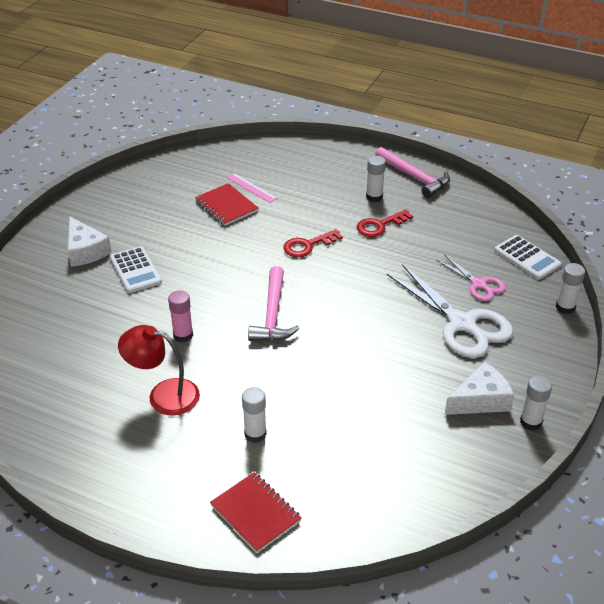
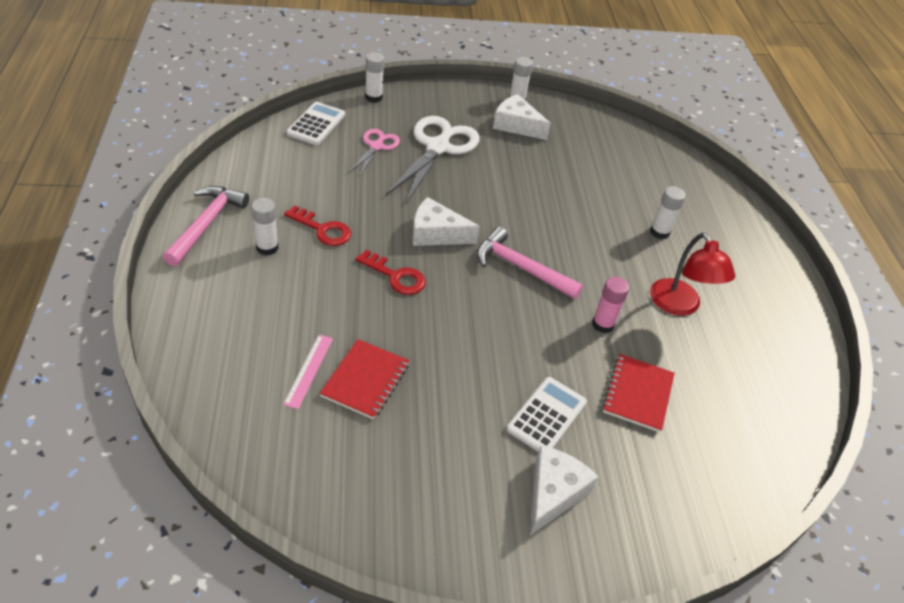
camera: 125 degrees left, 5 degrees up
(255, 513) = (720, 209): red notebook -> red notebook (638, 394)
(273, 314) = (521, 268): pink hammer -> pink hammer turned 120 degrees counterclockwise
(342, 281) = (436, 233): none -> white cheese

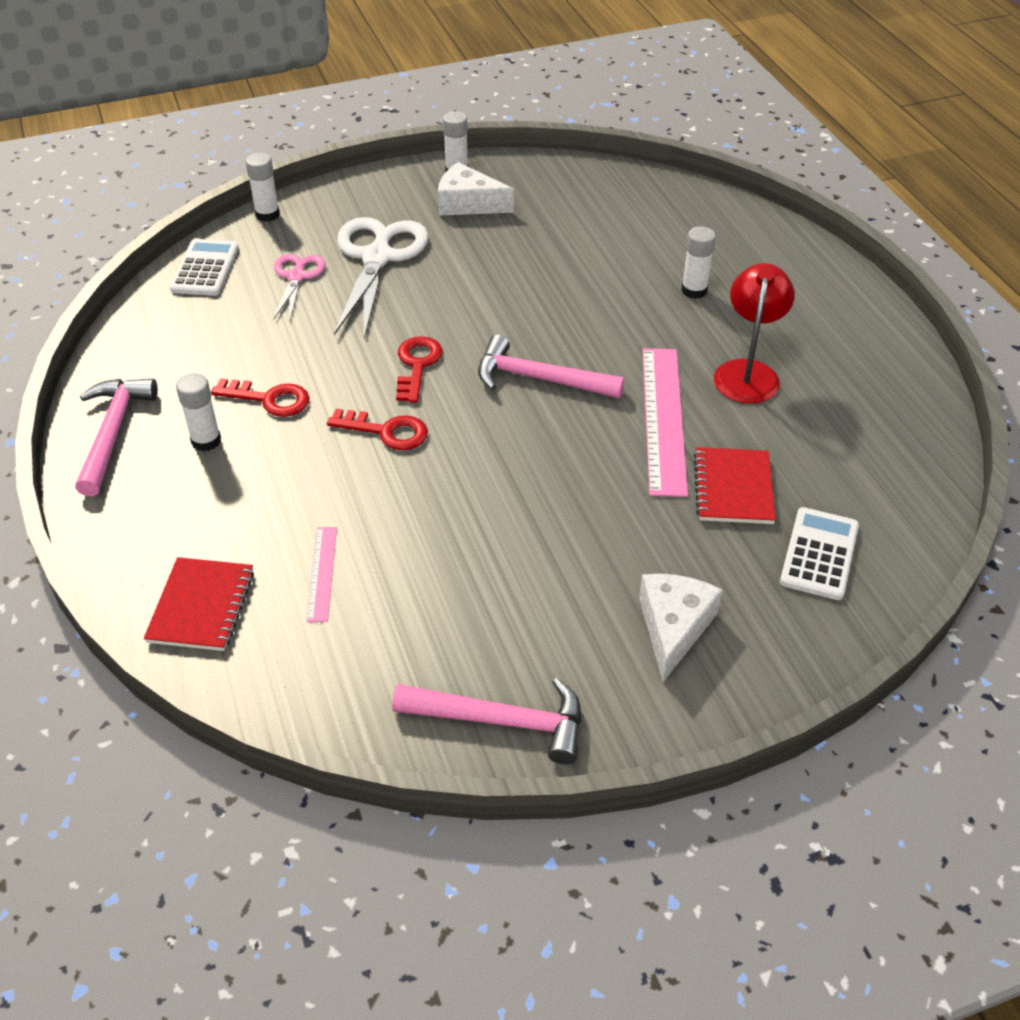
camera: 10 degrees left, 0 degrees up
(365, 380) = (397, 565): red notebook -> red notebook (201, 606)
(395, 528) = (501, 721): none -> pink hammer
(436, 233) = (417, 365): white cheese -> red key
(547, 416) = (634, 543): white calculator -> white calculator (819, 554)
(603, 324) = (663, 419): pink glue stick -> pink ruler
(679, 306) = (748, 372): red lamp -> red lamp turned 135 degrees counterclockwise

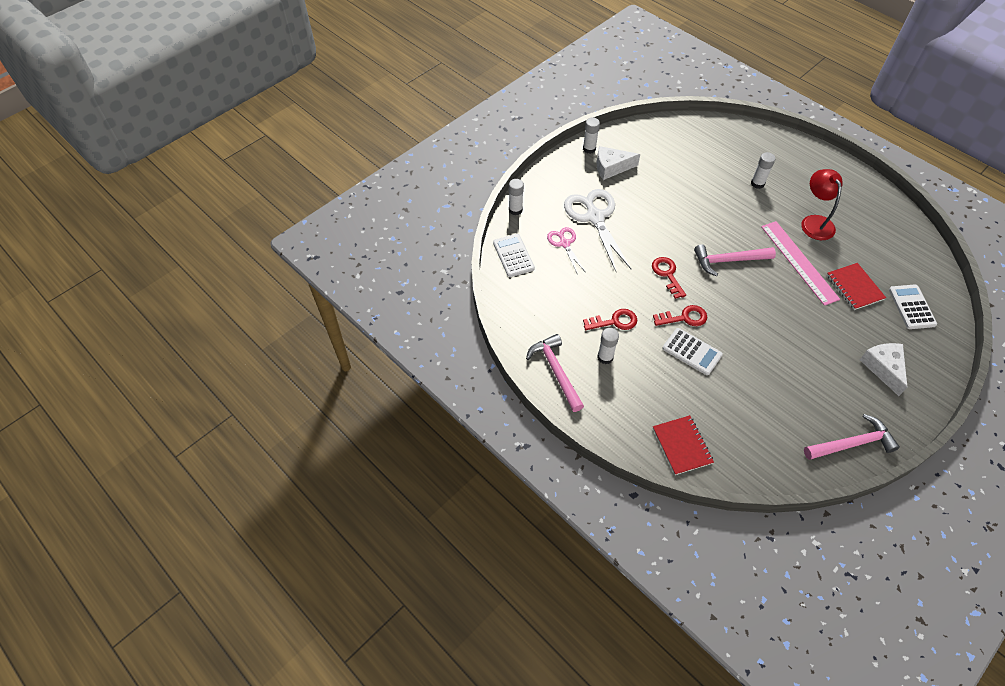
camera: 25 degrees left, 10 degrees up
(322, 573) = (720, 405): pink ruler -> none
(351, 482) = (692, 352): none -> white calculator

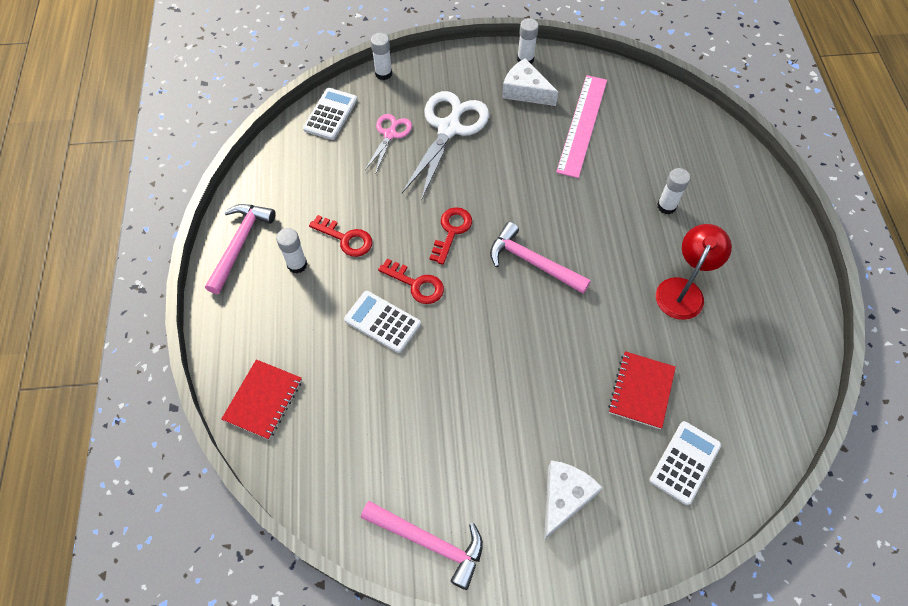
camera: 40 degrees right, 5 degrees up
(692, 352) = (382, 322): white calculator -> white calculator turned 135 degrees clockwise
(799, 262) = (610, 318): pink ruler -> pink ruler (582, 125)

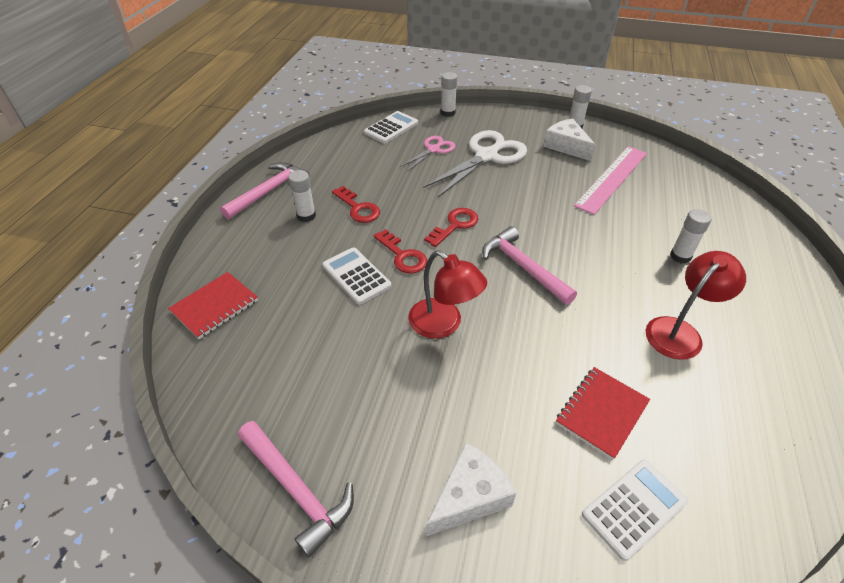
camera: 20 degrees right, 15 degrees down
(484, 349) = (443, 324): none -> red lamp

